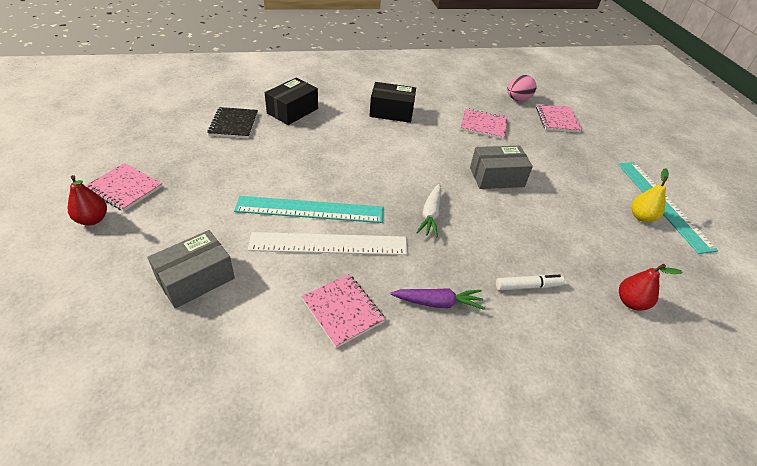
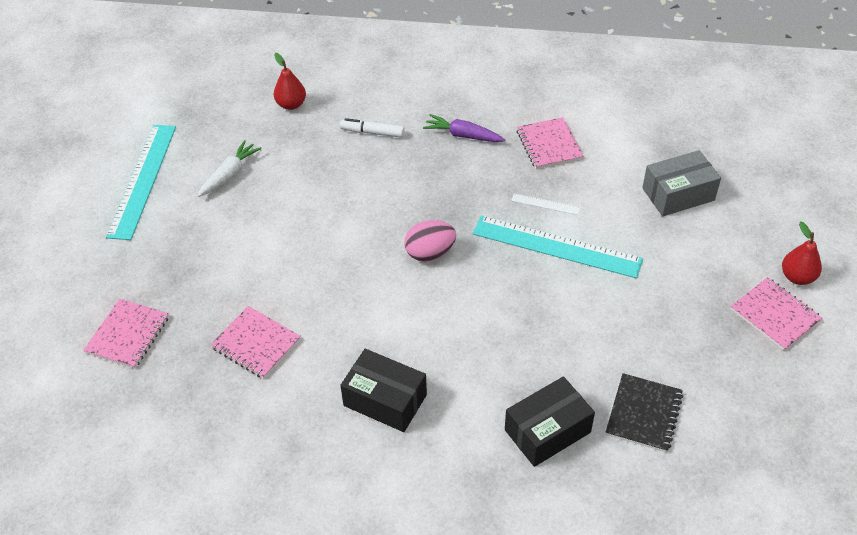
camera: 155 degrees left, 5 degrees up
(329, 244) = (545, 204): white ruler -> white ruler, size x0.42
(430, 215) = (422, 216): white carrot -> white carrot (229, 174)
(496, 177) = (309, 250): grey box -> none
(518, 99) = (147, 395): pink egg -> pink egg (430, 253)
(641, 217) = (187, 171): yellow pear -> none

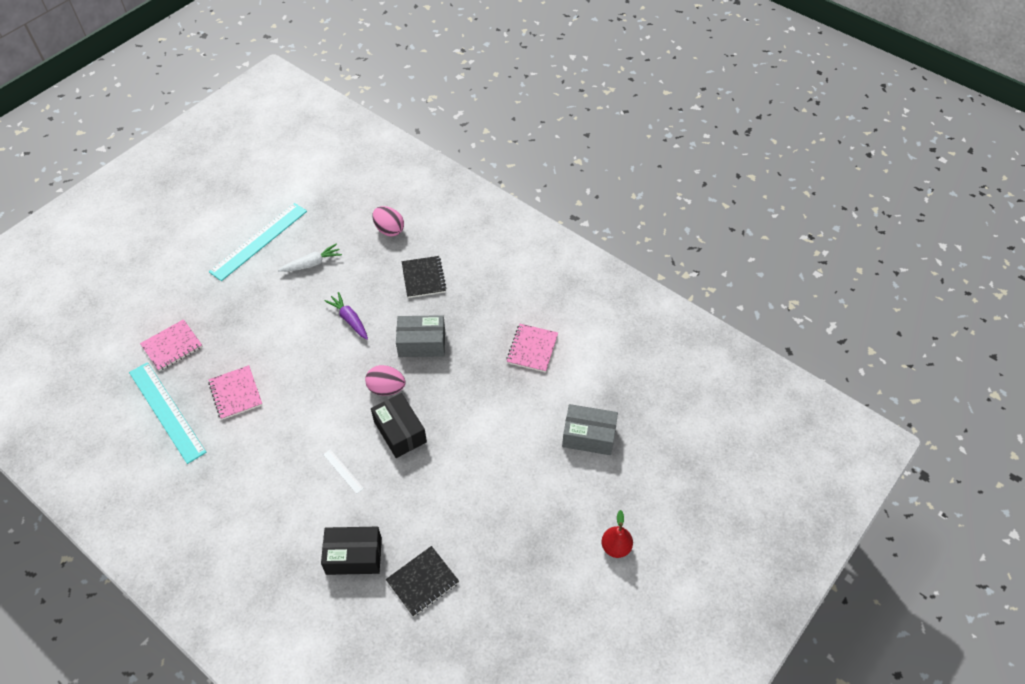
camera: 30 degrees right, 5 degrees up
(291, 105) = (389, 230): red pear -> pink egg
(372, 132) = (423, 278): white marker -> black notebook
(385, 400) = (277, 476): black box -> black box (400, 431)
(428, 193) = (422, 343): none -> grey box
(463, 135) = (480, 311): purple carrot -> purple carrot (349, 319)
(545, 204) = (491, 393): white ruler -> white ruler (343, 471)
(556, 246) = (471, 429): turquoise ruler -> turquoise ruler (167, 411)
(775, 315) = (573, 566): pink notebook -> none

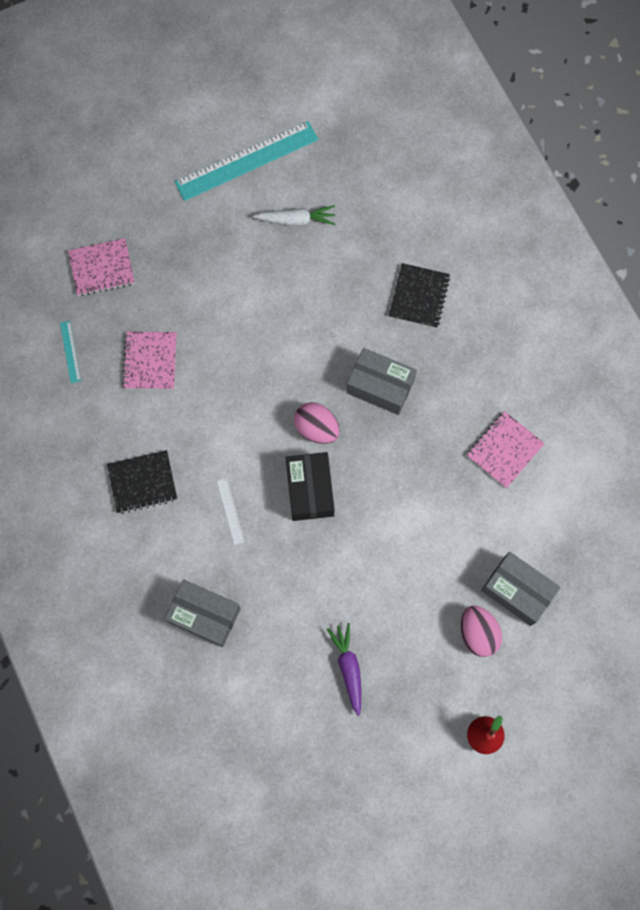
camera: 25 degrees right, 20 degrees up
(167, 411) = (70, 351): turquoise ruler -> turquoise ruler, size x0.42
(349, 319) = (310, 318): purple carrot -> purple carrot (348, 668)
(354, 556) = (204, 615): black box -> grey box
(389, 230) = (406, 209): pink egg -> pink egg (477, 633)
(422, 582) = (263, 677): black notebook -> black notebook (142, 482)

